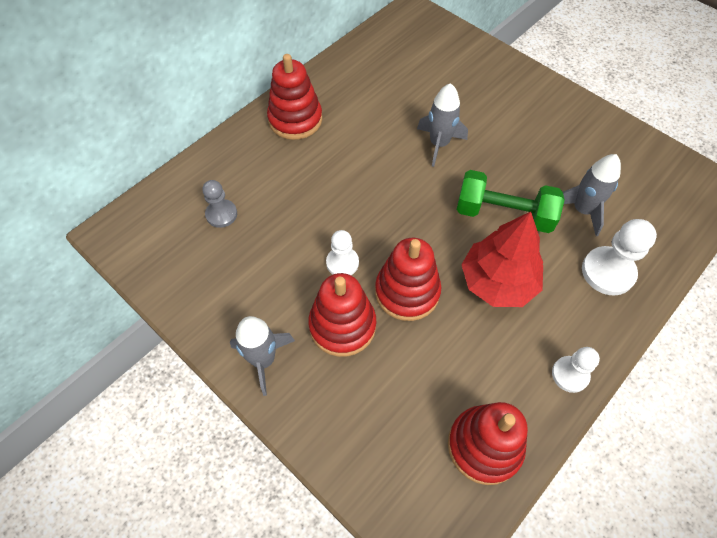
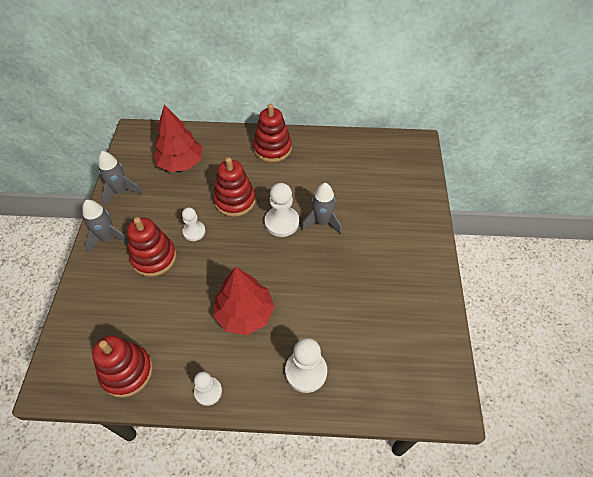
camera: 50 degrees right, 5 degrees down
(221, 214) = (181, 163): grey pawn -> red tree
(407, 176) = (282, 222): none -> white pawn
(407, 292) = (199, 273): red stacking toy -> red stacking toy (235, 200)
(504, 214) = (299, 287): green dumbbell -> none
(582, 210) = (344, 328): grey rocket -> grey rocket (121, 191)

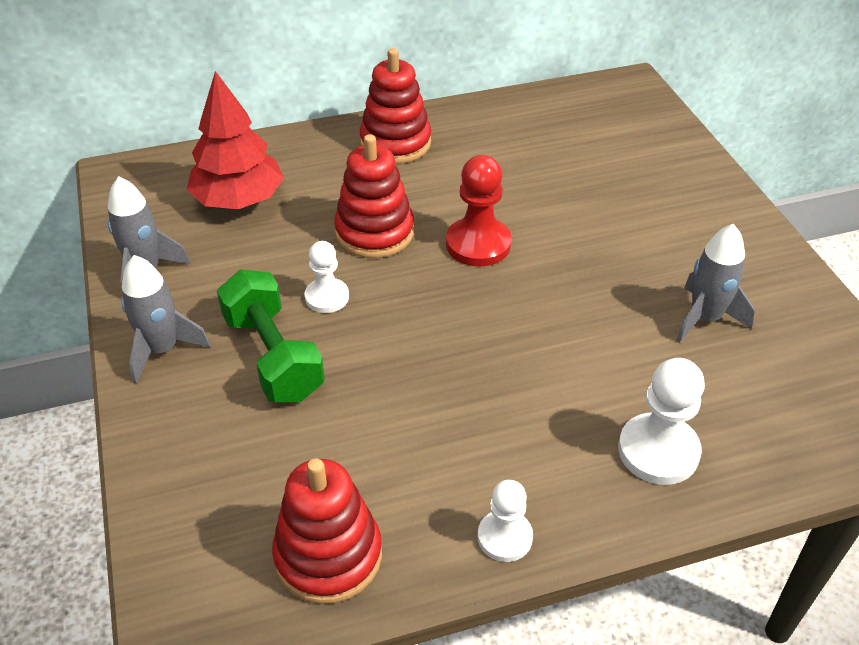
camera: 20 degrees left, 10 degrees down
(154, 257) = (273, 356): red stacking toy -> green dumbbell
(244, 314) = (497, 396): red tree -> none
(282, 222) = (478, 244): white pawn -> red pawn
(322, 222) = (546, 227): grey rocket -> grey rocket (704, 318)

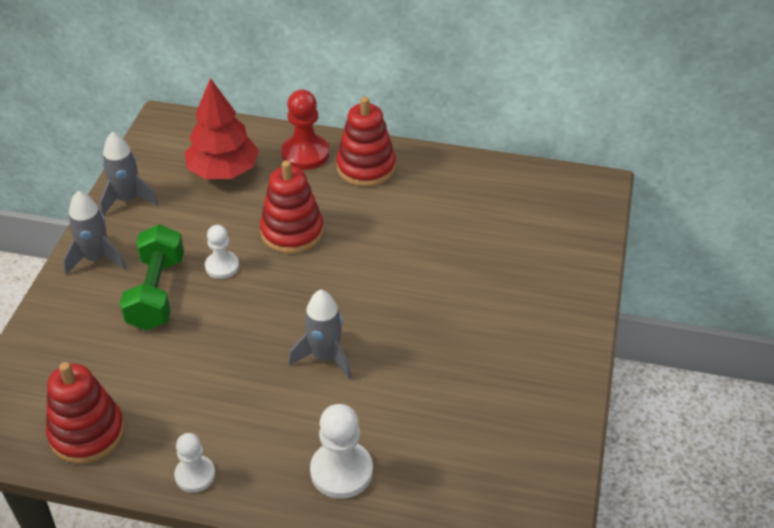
camera: 30 degrees right, 0 degrees up
(478, 244) = (355, 270): red pawn -> red pawn (305, 154)
(704, 318) = (465, 397): grey rocket -> grey rocket (325, 357)

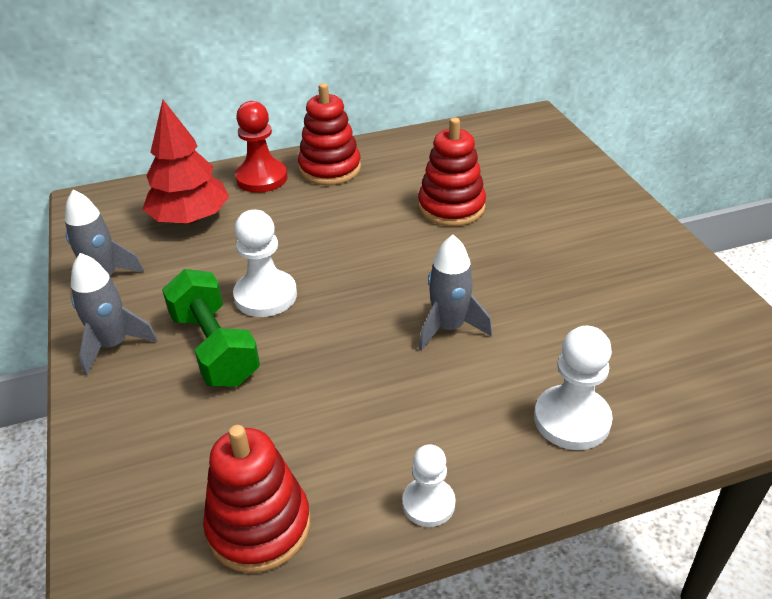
camera: 30 degrees left, 5 degrees down
(222, 266) = (265, 296): white pawn -> white pawn, size x1.57
(292, 232) = (310, 241): red stacking toy -> red stacking toy (451, 207)

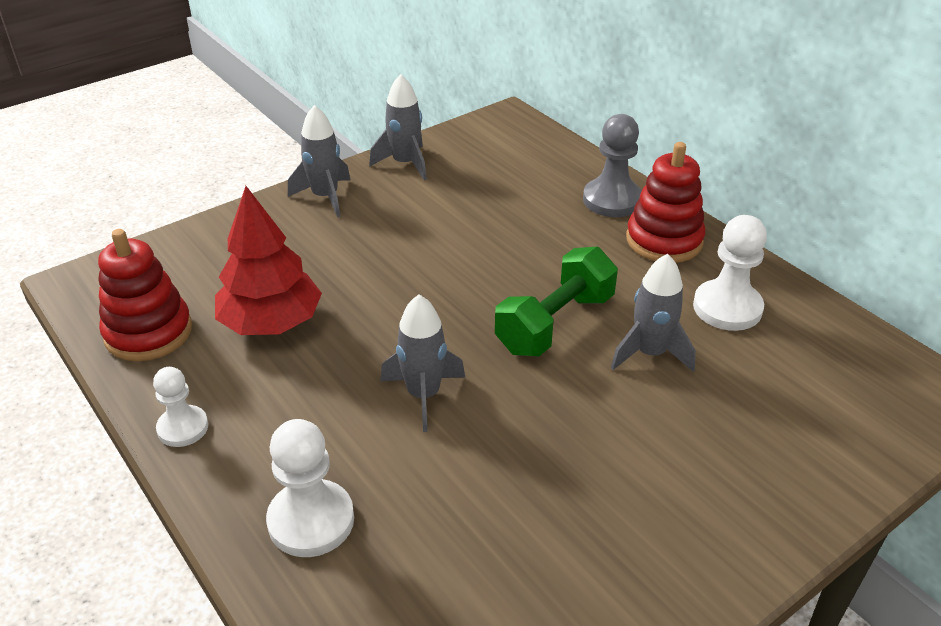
camera: 70 degrees right, 0 degrees up
(190, 218) = (515, 179): red tree -> red tree (271, 323)
(214, 348) = (340, 249): green dumbbell -> green dumbbell (555, 323)
(261, 178) = (612, 200): red pawn -> grey pawn
(265, 296) = (422, 257): white pawn -> white pawn (727, 308)
(451, 207) = (650, 353): red stacking toy -> grey rocket

